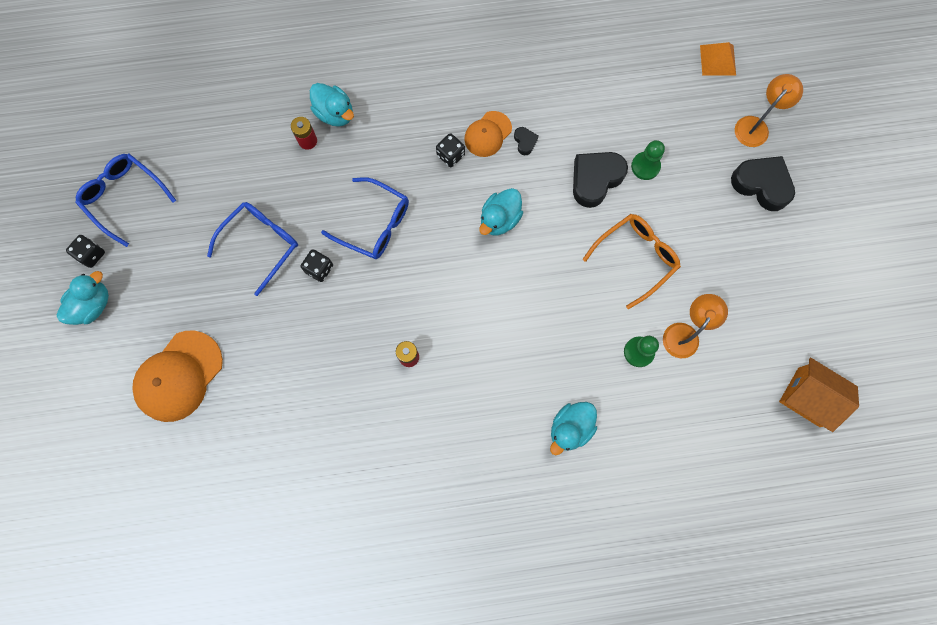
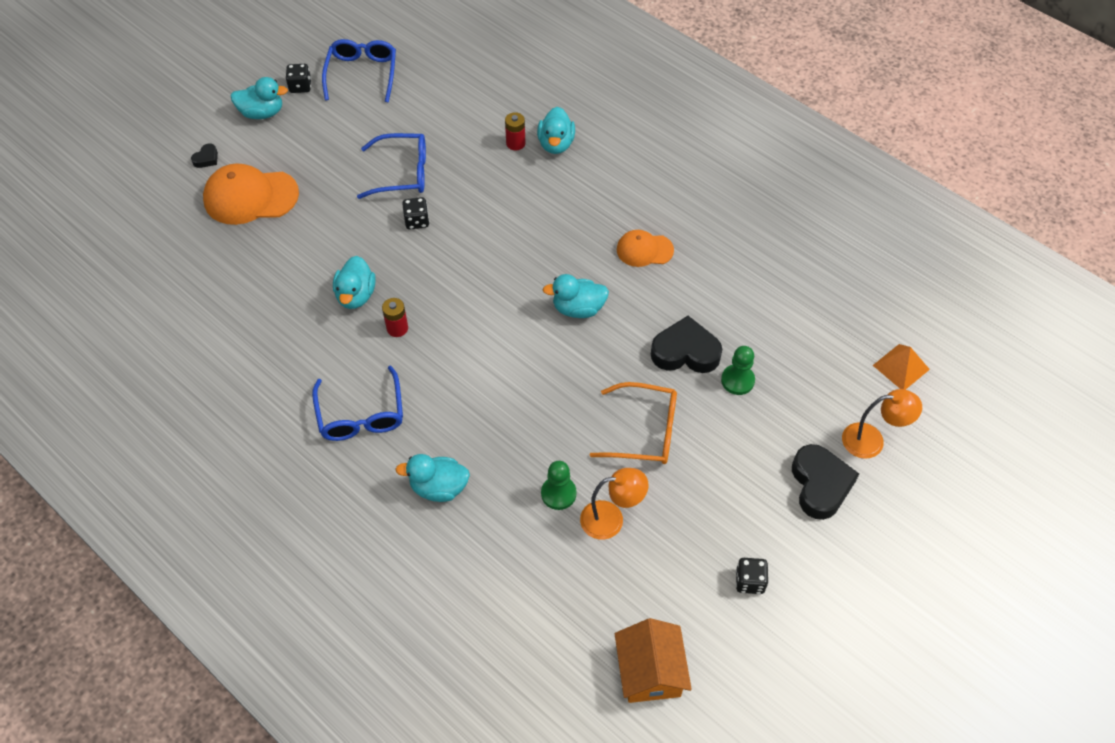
camera: 50 degrees right, 20 degrees down
(352, 365) = (356, 295): none -> turquoise duck
(374, 224) = (489, 229): blue glasses -> blue glasses (361, 414)
(450, 155) = (599, 238): black dice -> black dice (749, 581)
(525, 142) = (665, 279): black heart -> black heart (206, 159)

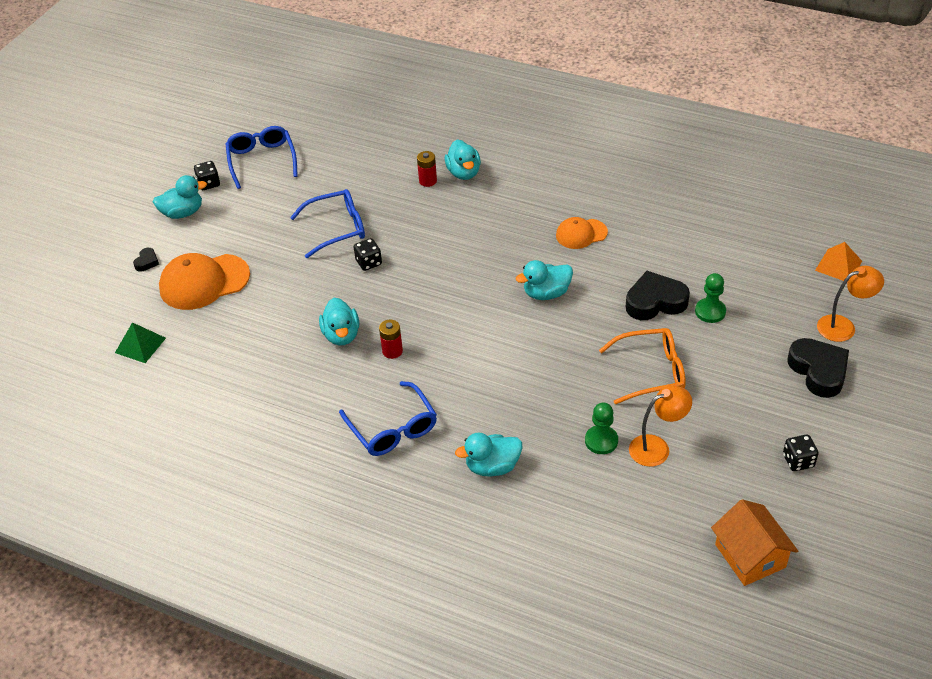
camera: 15 degrees left, 10 degrees down
(163, 249) = (140, 345): none -> green pyramid

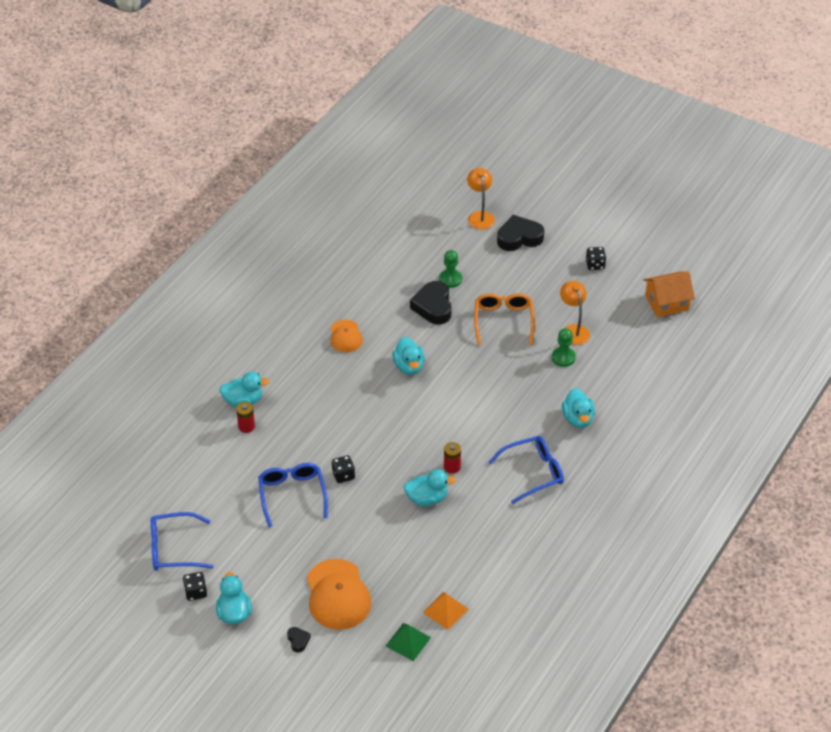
camera: 85 degrees left, 0 degrees up
(147, 262) = (298, 640): black heart -> black heart turned 45 degrees clockwise
(838, 265) = (419, 204): orange pyramid -> orange pyramid (445, 610)

